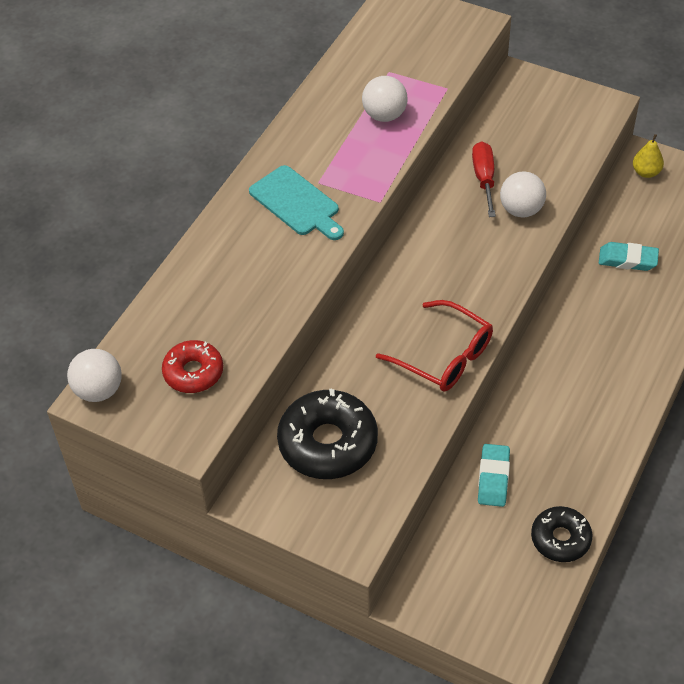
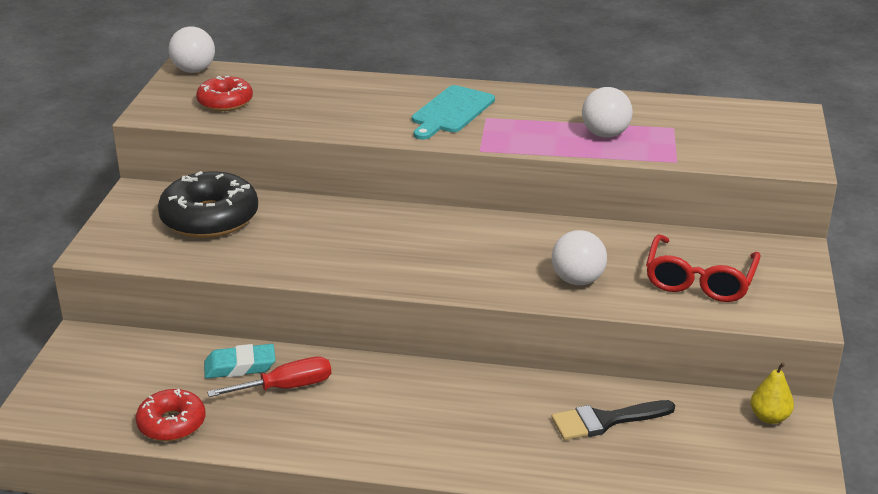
camera: 70 degrees right, 20 degrees down
(444, 356) = (340, 263): red glasses -> red glasses (699, 280)
(484, 178) = (609, 250): red screwdriver -> red screwdriver (286, 387)
(560, 539) = (172, 423): black donut -> red donut
(627, 260) = (605, 421): turquoise eraser -> black brush

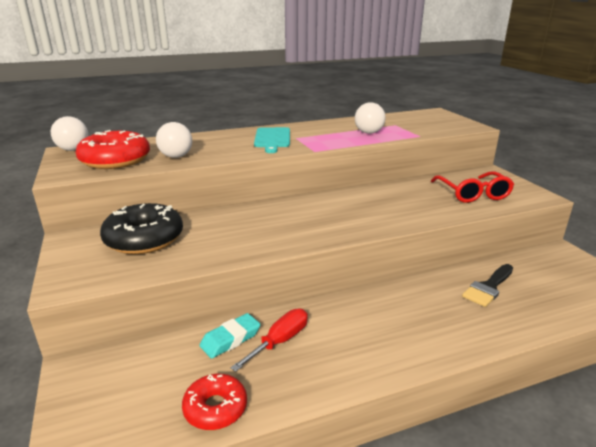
camera: 30 degrees left, 5 degrees down
(225, 102) = (115, 160): red donut -> red donut, size x1.66
(577, 280) = (417, 210): white ball -> white ball (176, 156)
(769, 417) = (554, 256): yellow pear -> none

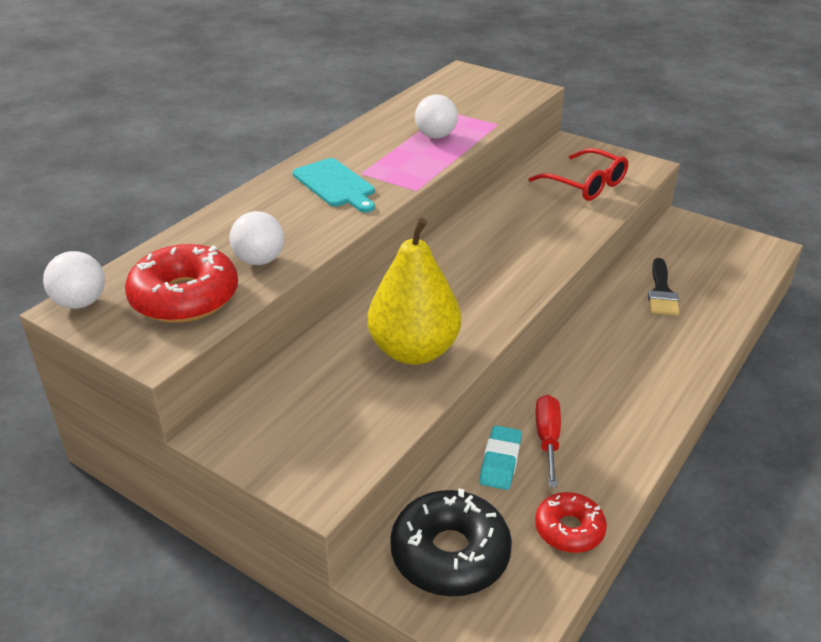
camera: 35 degrees left, 10 degrees up
(144, 239) = (319, 392): black donut -> black donut (450, 554)
(225, 239) = (414, 351): none -> yellow pear

